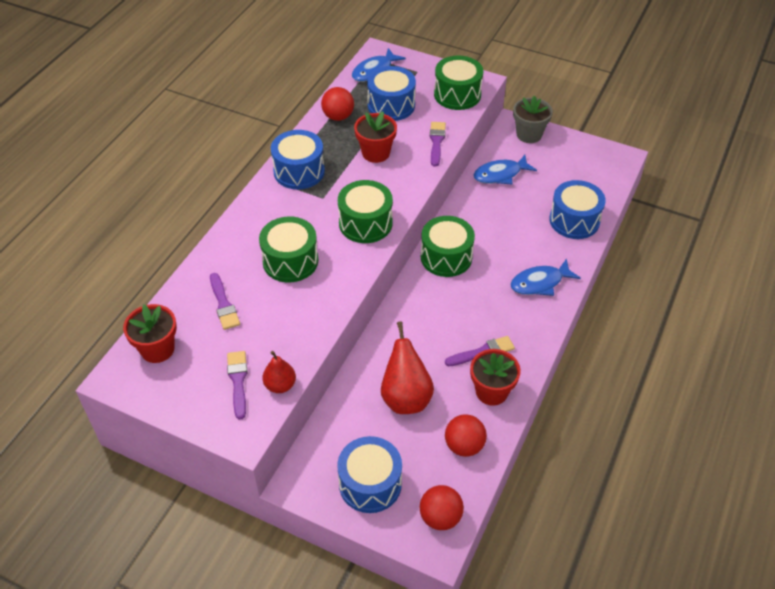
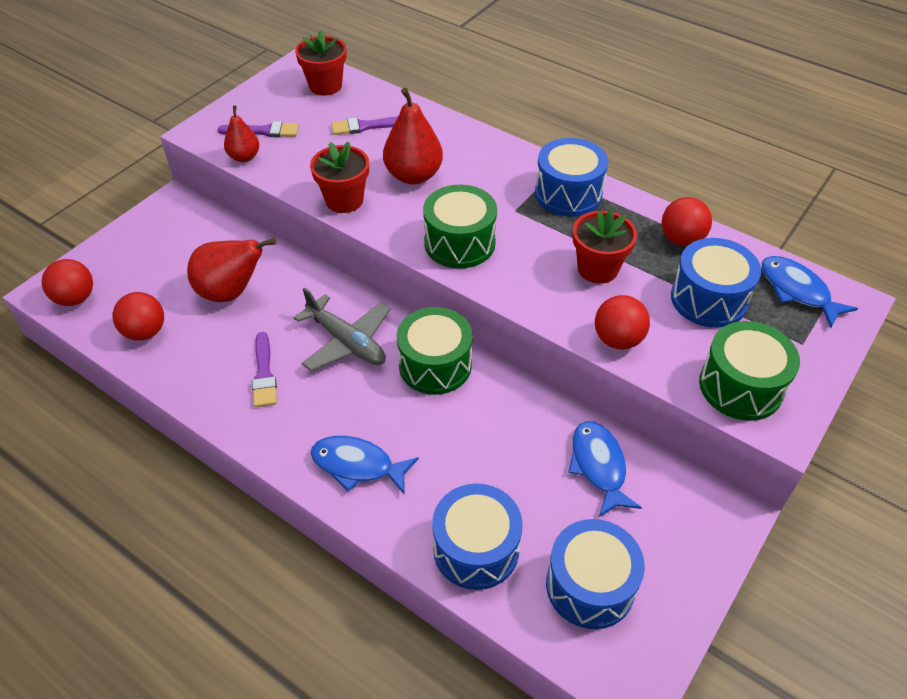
camera: 100 degrees right, 0 degrees up
(290, 261) = (413, 175): green drum -> red pear
(370, 484) = (143, 251): blue drum -> blue drum (590, 585)
(436, 142) = (618, 339): purple brush -> red ball
(438, 310) = (346, 342): none -> grey plane
(491, 391) = (203, 371): red flower pot -> red flower pot (344, 200)
(529, 134) = (703, 534): grey flower pot -> none
(540, 283) = (357, 465): blue fish -> blue fish turned 60 degrees counterclockwise

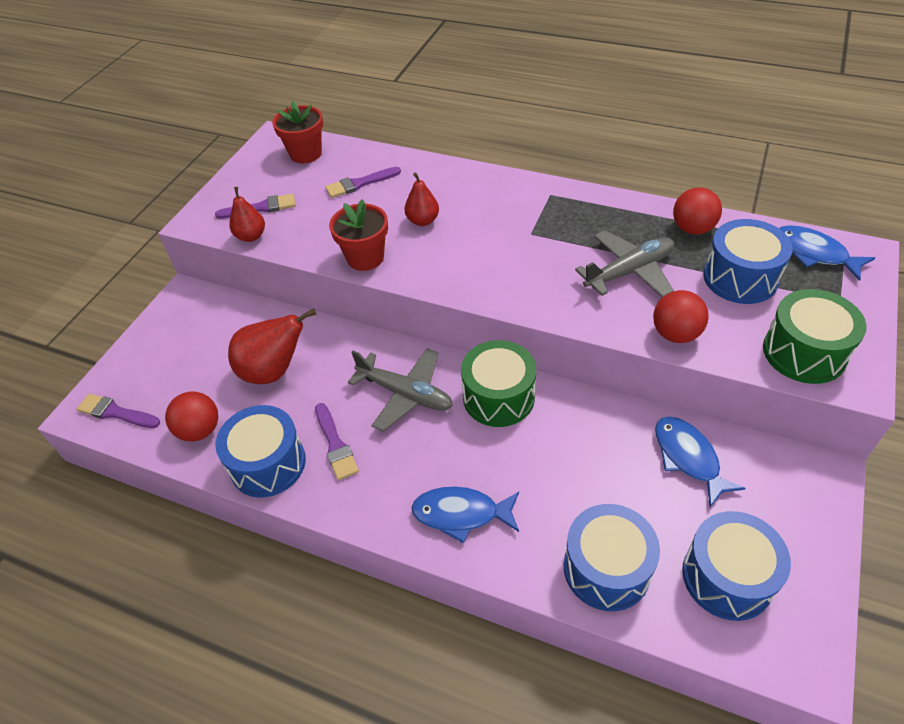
camera: 10 degrees left, 0 degrees up
(75, 298) = (116, 412): red ball -> purple brush
(413, 175) = (423, 221): red pear -> red pear, size x0.60
(459, 243) = (491, 275): green drum -> none
(568, 194) = (573, 208): blue drum -> blue drum (268, 463)
(597, 269) = (629, 272): red flower pot -> grey plane

